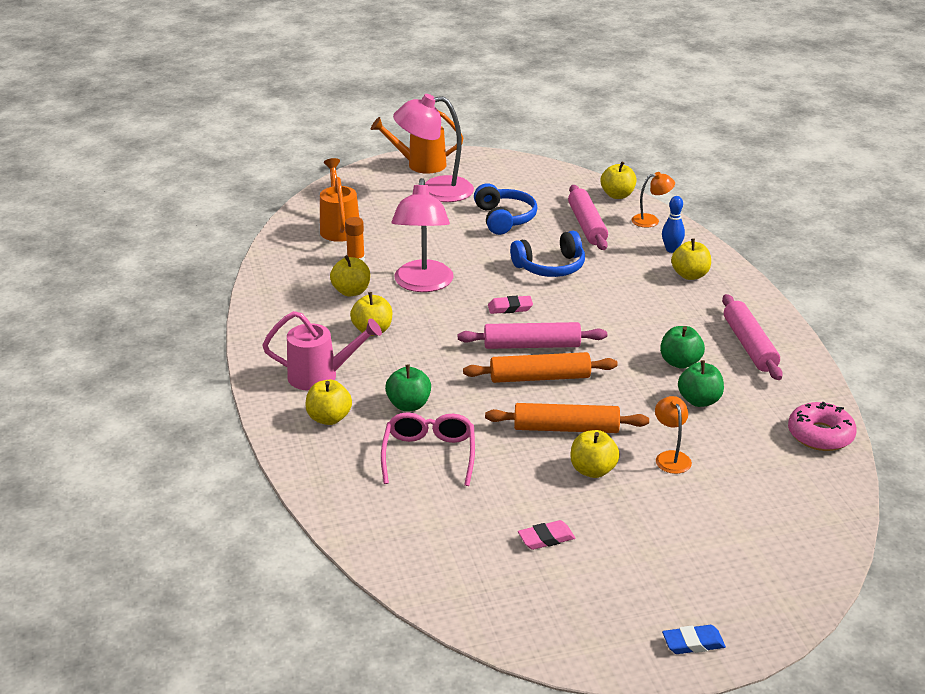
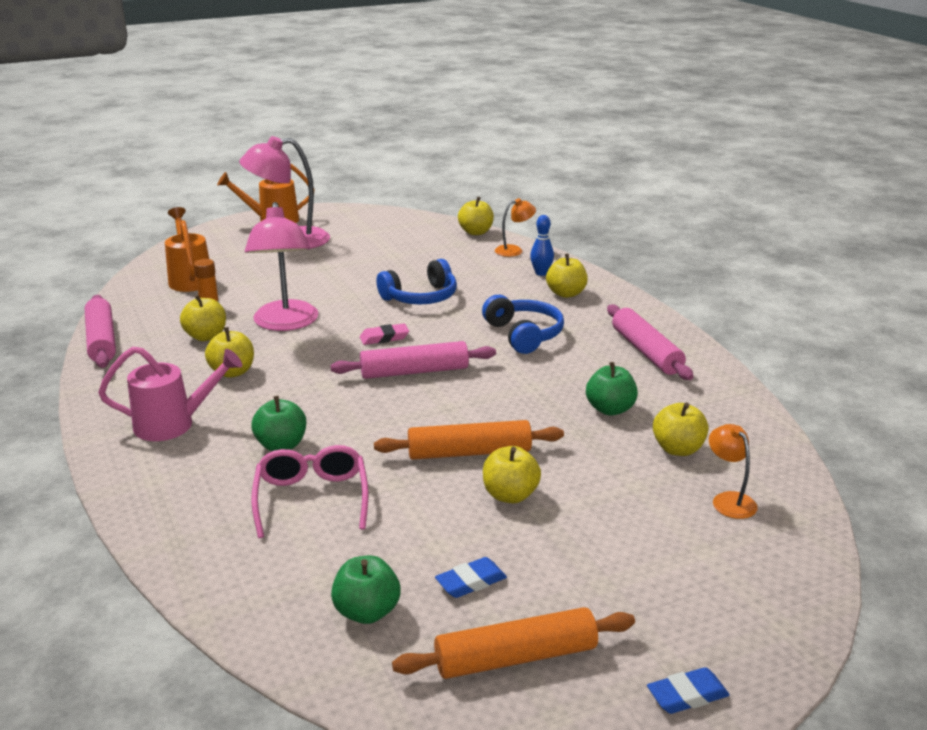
camera: 10 degrees left, 5 degrees down
(329, 418) = (185, 469): yellow apple -> yellow apple (678, 449)
(504, 218) = (365, 259): blue headphones -> blue headphones (523, 335)
(540, 378) = (429, 402): orange rolling pin -> orange rolling pin (516, 657)
(546, 538) = (471, 582): pink eraser -> blue eraser
(587, 225) = (451, 259): pink rolling pin -> pink rolling pin (101, 340)
(671, 457) = (595, 471): orange lamp -> orange lamp (729, 500)
(680, 362) = (578, 374): green apple -> green apple (367, 612)
(820, 435) = (751, 431): pink donut -> none

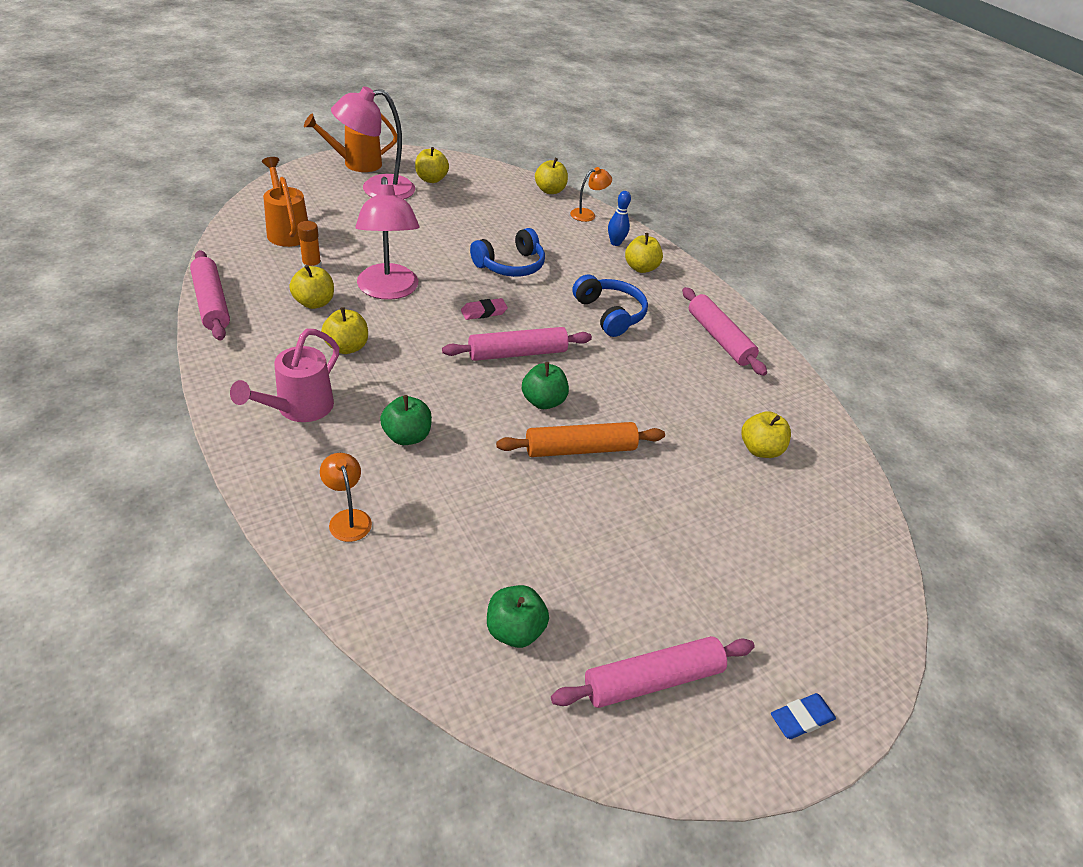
camera: 10 degrees left, 15 degrees up
(173, 424) = (299, 408): pink watering can -> pink watering can turned 135 degrees clockwise
(311, 498) = (444, 499): pink glasses -> none
(471, 582) = (602, 596): blue eraser -> none
(510, 495) = (623, 498): yellow apple -> yellow apple (431, 179)
(516, 657) = (653, 680): orange rolling pin -> pink rolling pin
(610, 409) = (696, 403): green apple -> green apple (543, 401)
(729, 500) = (809, 506): orange lamp -> orange lamp (348, 518)

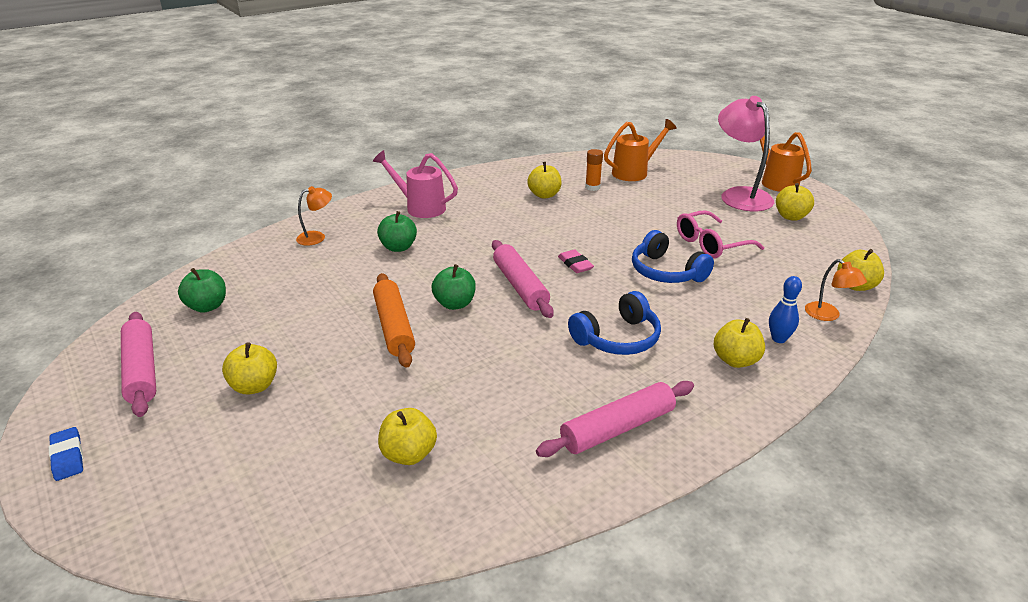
camera: 90 degrees right, 10 degrees down
(211, 303) = (523, 165): pink rolling pin -> none
(347, 347) = (495, 213): yellow apple -> yellow apple (254, 386)
(388, 290) = (579, 219): pink lamp -> none
(467, 230) = (710, 244): none -> pink glasses

